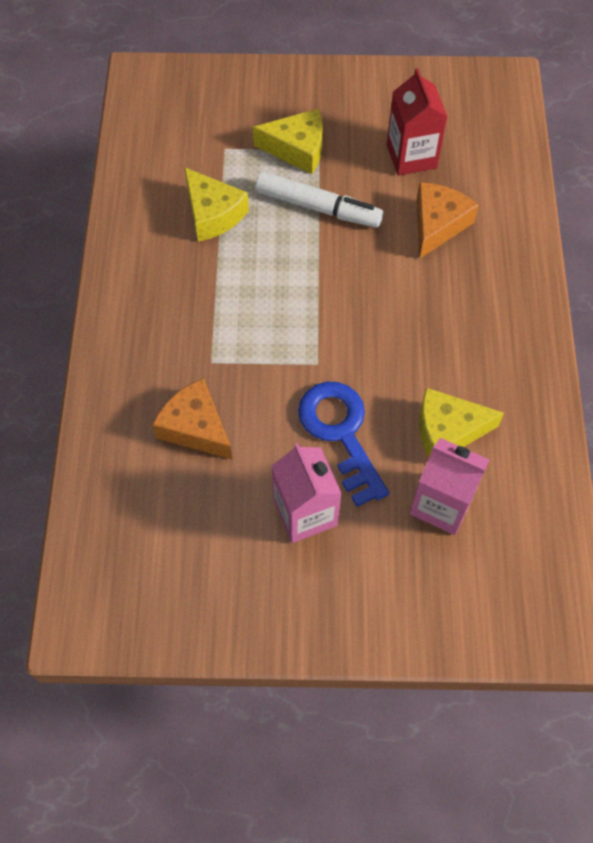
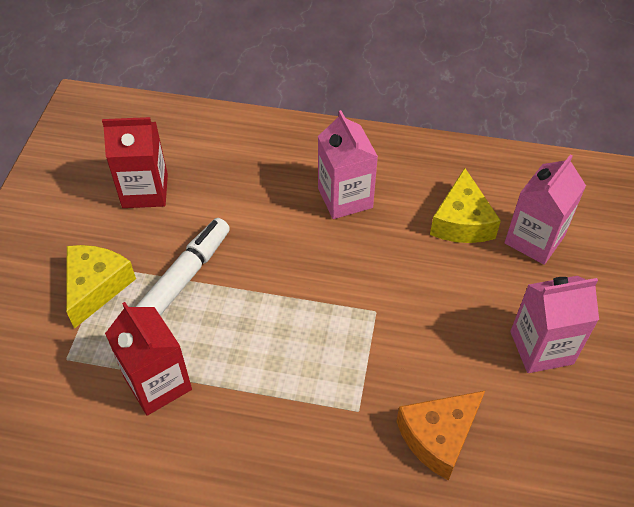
camera: 80 degrees left, 10 degrees down
(213, 214) = (158, 383): yellow cheese -> red carton
(341, 433) = (457, 304): blue key -> none
(437, 224) = (235, 186): orange cheese -> none
(449, 320) = (345, 198): none -> pink carton

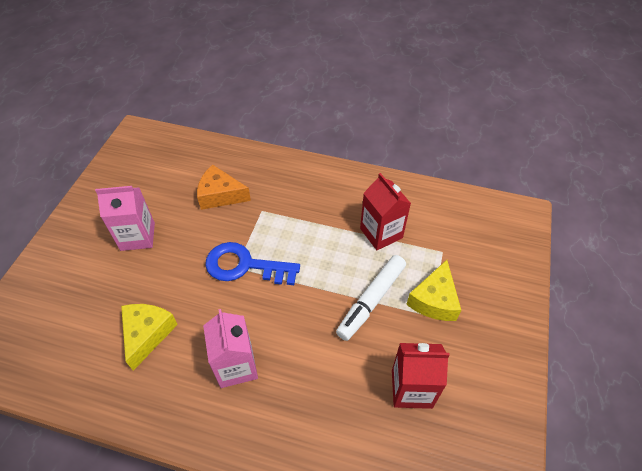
camera: 175 degrees left, 0 degrees up
(364, 314) = (245, 265): none -> blue key
(438, 437) = (220, 195): orange cheese -> orange cheese turned 135 degrees counterclockwise
(534, 239) = (99, 313): pink carton -> none

